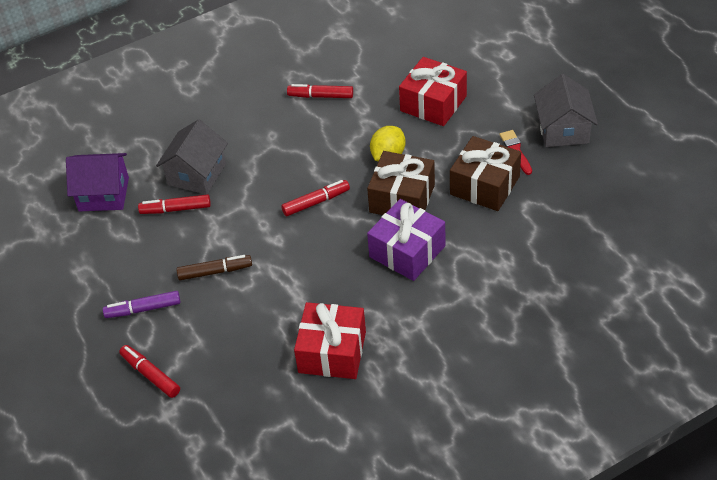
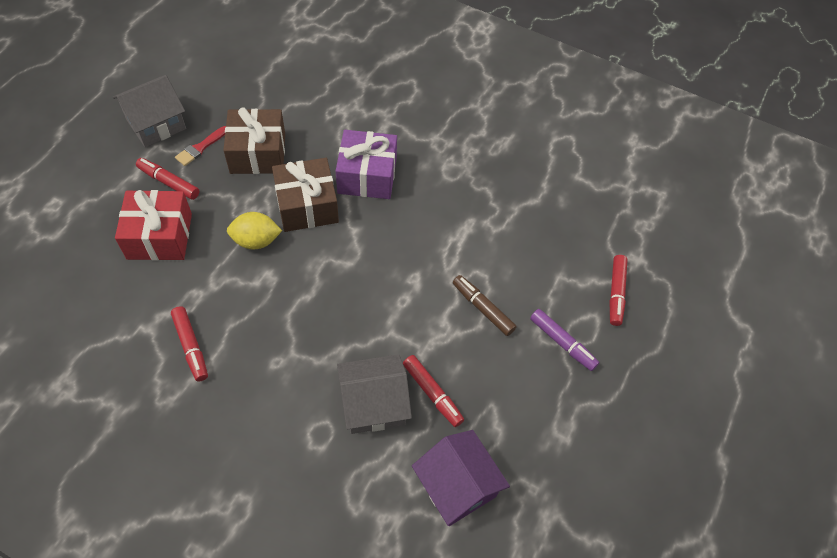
camera: 130 degrees left, 10 degrees up
(316, 202) = (350, 271): red marker -> red marker (169, 182)
(332, 352) = (500, 179): red gift -> none

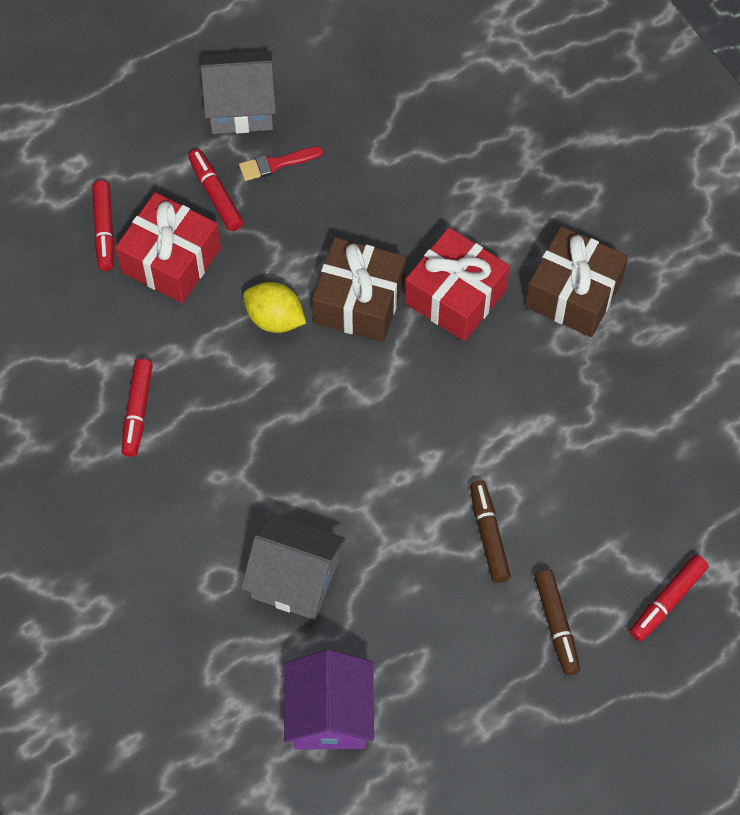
camera: 35 degrees right, 5 degrees up
(258, 153) = (340, 203): brown gift -> brown gift (573, 294)
(367, 176) = (455, 296): purple gift -> red gift
(432, 393) = (366, 602): red marker -> red marker (104, 230)
(562, 343) = (556, 625): purple marker -> brown marker

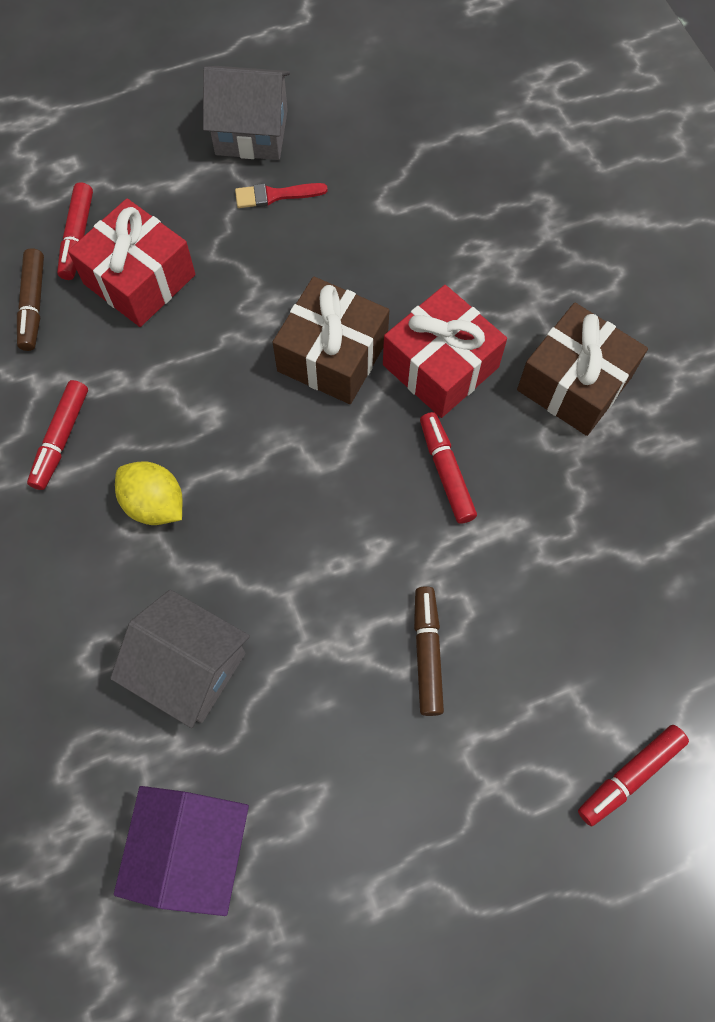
camera: 10 degrees right, 5 degrees up
(216, 194) = (204, 218): red marker -> red marker (446, 471)
(275, 319) = (236, 360): yellow lemon -> yellow lemon (155, 504)
(556, 625) = (488, 782): brown marker -> brown marker (33, 305)

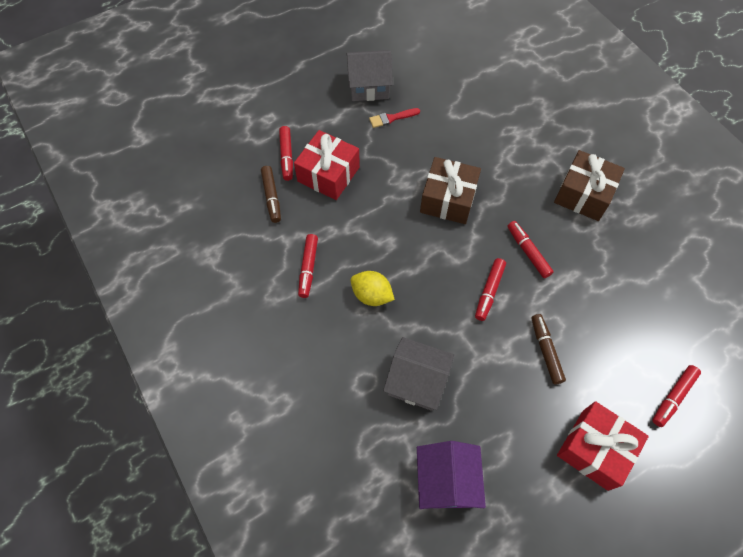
camera: 10 degrees left, 5 degrees down
(358, 531) = (489, 291): none -> red marker
(440, 366) = (509, 196): red gift -> red gift (595, 449)

